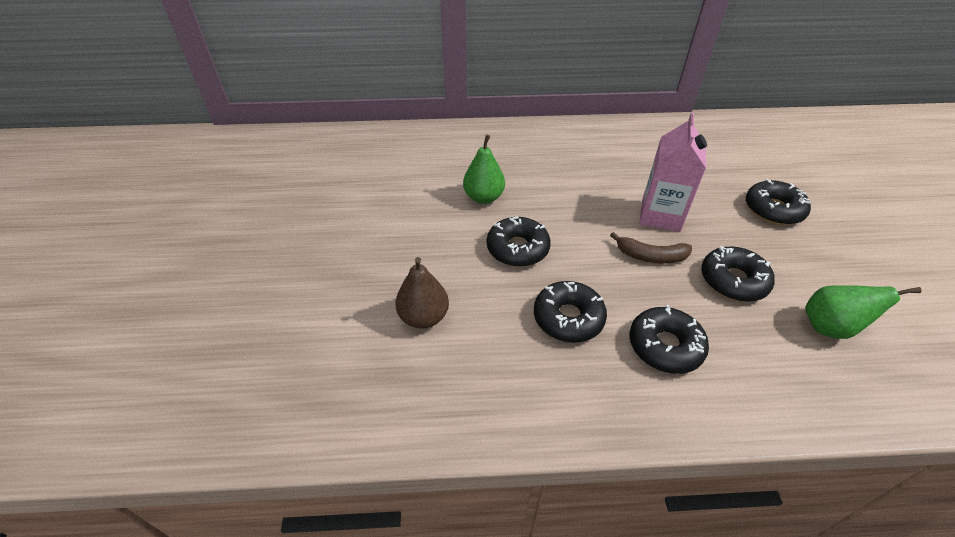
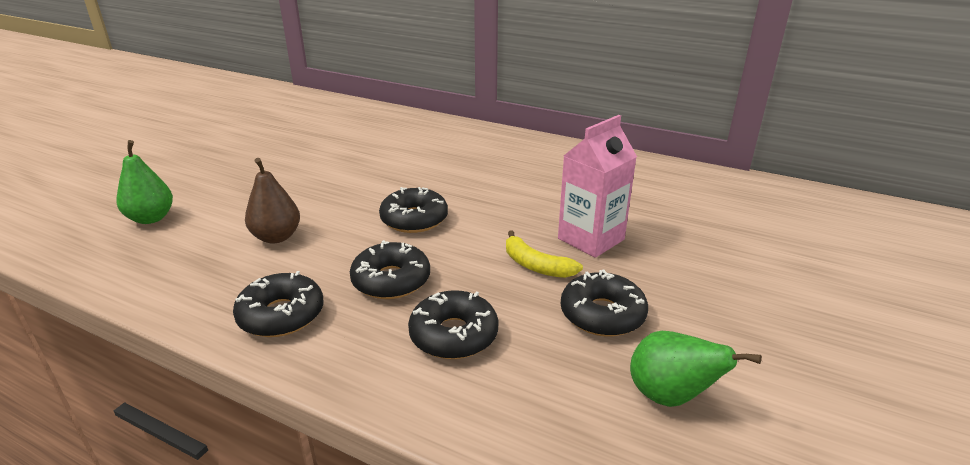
camera: 30 degrees right, 15 degrees down
(484, 197) = (433, 177): green pear -> green pear (151, 218)
(651, 256) = (536, 265): brown banana -> yellow banana
(773, 209) = (740, 275): black donut -> black donut (281, 315)

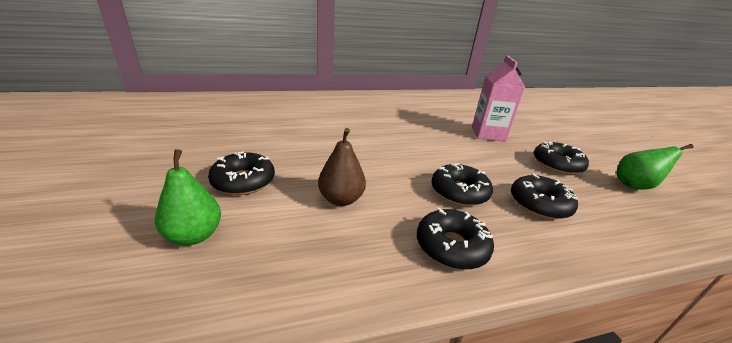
camera: 45 degrees left, 0 degrees up
(414, 219) = (399, 154): black donut -> black donut (243, 181)
(536, 265) = (495, 154): yellow banana -> none

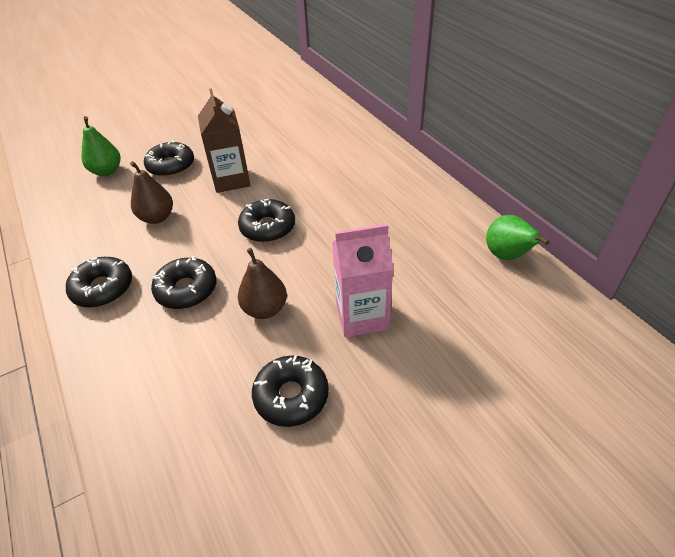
camera: 80 degrees right, 15 degrees up
(308, 151) = (231, 180): none -> brown carton
(482, 161) = (265, 309): none -> brown pear
(539, 204) = (178, 359): black donut -> black donut (267, 227)
(635, 185) = (259, 499): green pear -> green pear (507, 256)

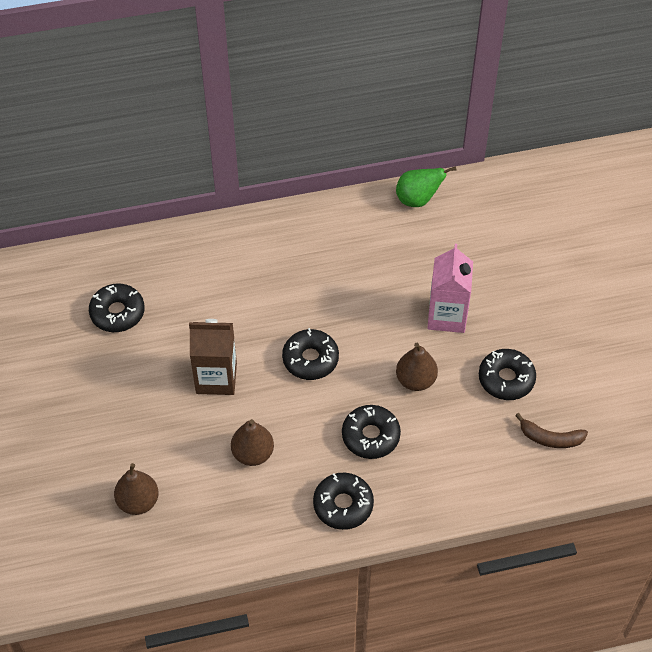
camera: 75 degrees left, 10 degrees up
(107, 171) = (138, 501): green pear -> brown pear
(171, 166) = (160, 433): black donut -> black donut (117, 313)
(209, 471) = (550, 438): none -> brown banana

